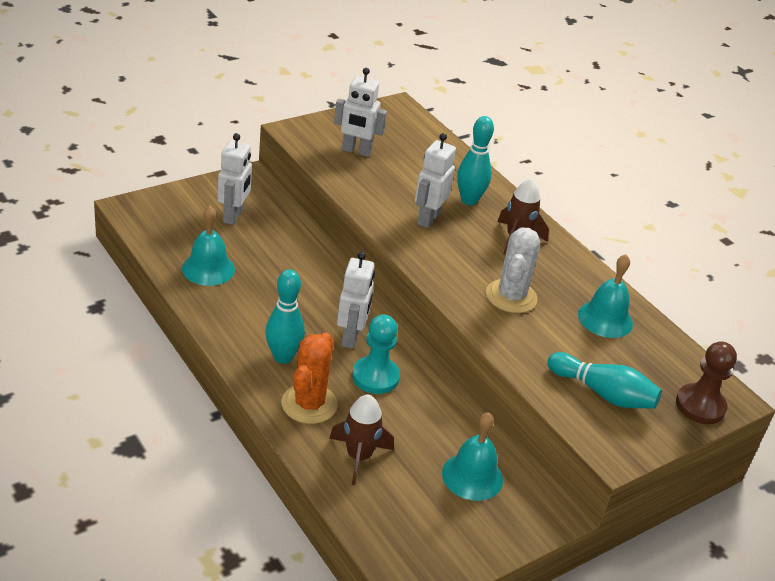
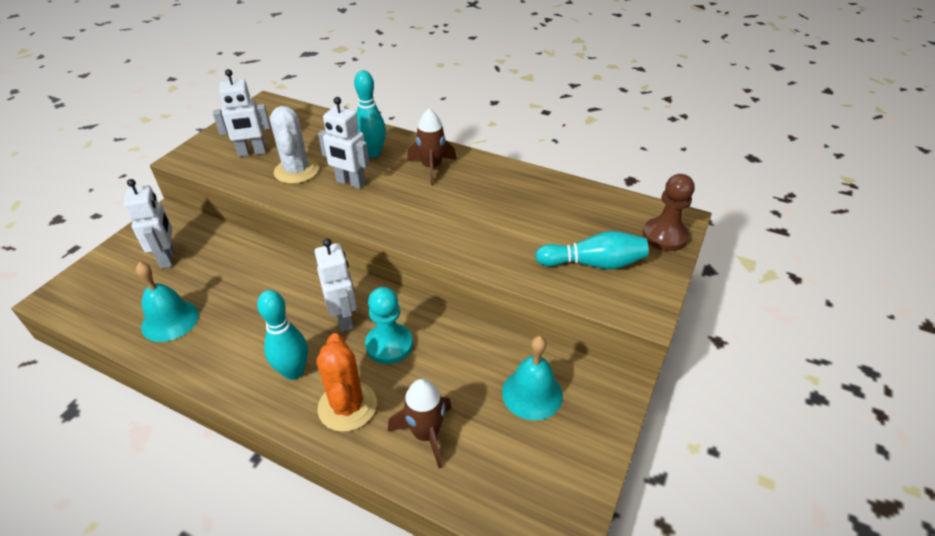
camera: 25 degrees left, 5 degrees up
(428, 218) = (350, 183): white robot -> white robot turned 60 degrees counterclockwise
(511, 296) = (463, 217): white cactus -> white cactus (296, 171)
(605, 319) = (545, 200): turquoise bell -> none

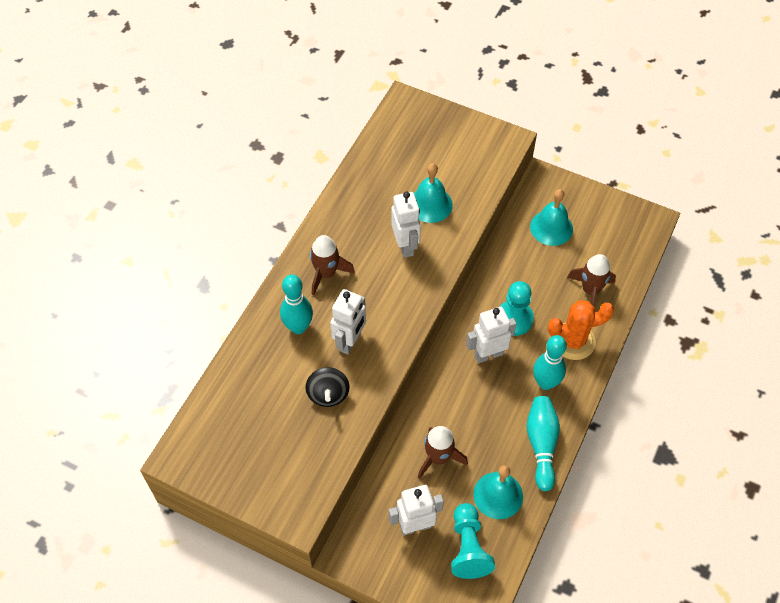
camera: 90 degrees left, 15 degrees up
(126, 295) = (468, 547): none -> turquoise pawn
(232, 275) = (438, 458): none -> brown rocket
(252, 152) = (290, 446): white robot -> white robot (405, 246)
(296, 171) = (328, 394): white cactus -> black spinning top
(524, 238) = (430, 204): none -> turquoise bell
(593, 263) = (459, 162): turquoise bowling pin -> turquoise bowling pin (541, 444)
(665, 236) = (426, 114): brown pawn -> none

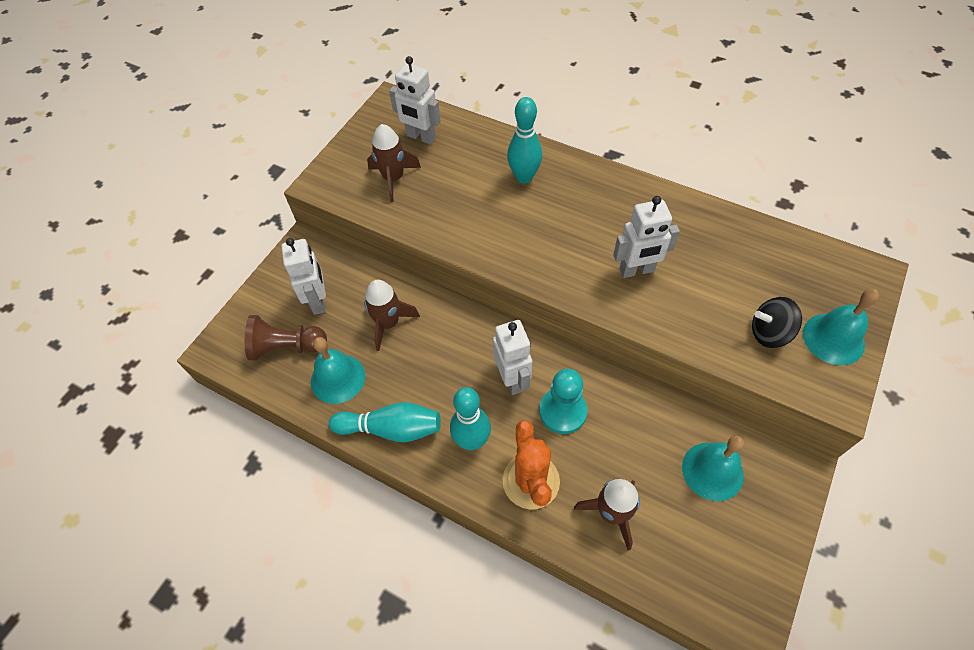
camera: 95 degrees right, 0 degrees up
(326, 273) = (592, 198): brown rocket -> brown rocket (393, 178)
(328, 394) = (444, 202): black spinning top -> black spinning top (769, 333)
(350, 341) = (505, 219): white robot -> white robot (421, 137)
(430, 204) = (703, 297): turquoise bell -> turquoise bell (833, 338)
(468, 547) = (286, 347): turquoise pawn -> brown pawn

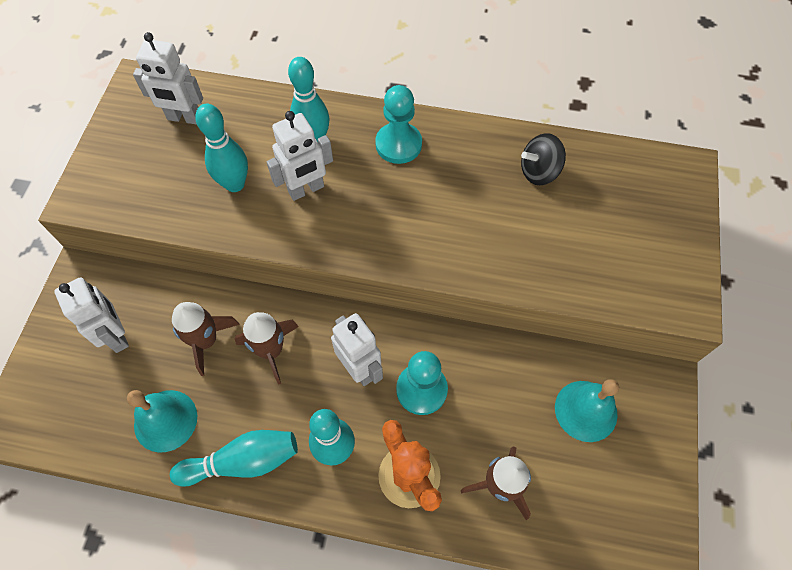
camera: 20 degrees left, 5 degrees up
(286, 347) = (94, 399): brown pawn -> none
(393, 178) = (166, 174): brown rocket -> brown rocket (271, 350)
(447, 198) = (235, 184): none -> turquoise bowling pin
(598, 195) = (398, 144): none -> turquoise pawn
(636, 270) = (460, 220): white robot -> white robot (306, 189)
(769, 333) = (608, 256): black spinning top -> black spinning top (539, 172)
(833, 338) = (669, 246): turquoise bell -> none

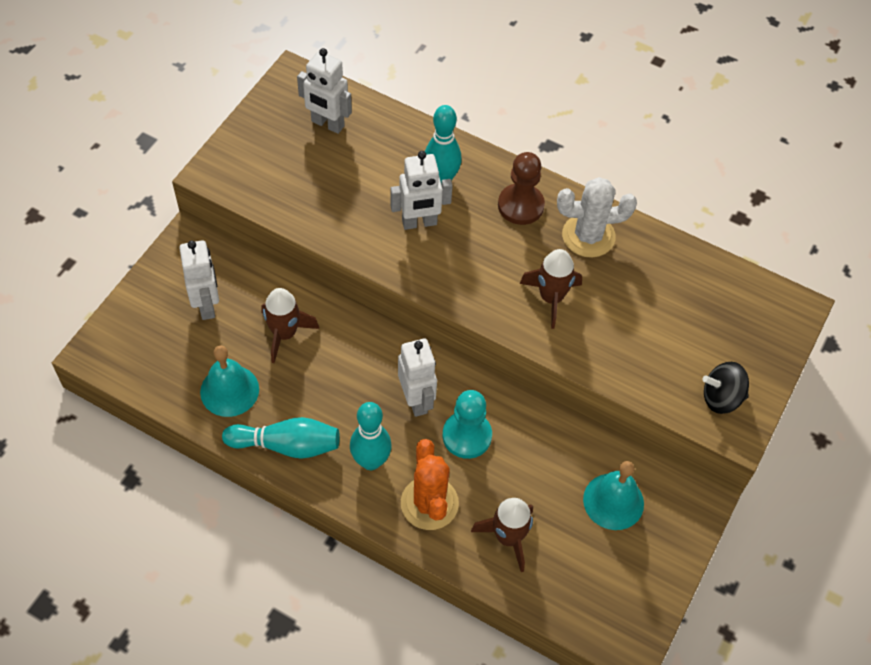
camera: 15 degrees right, 5 degrees down
(235, 184) = (355, 199): turquoise bowling pin -> none
(271, 350) = (341, 360): brown rocket -> brown rocket (551, 298)
(398, 144) = (520, 205): turquoise pawn -> brown pawn
(473, 155) = (588, 236): none -> white cactus
(539, 172) = (646, 269): black spinning top -> black spinning top (721, 398)

